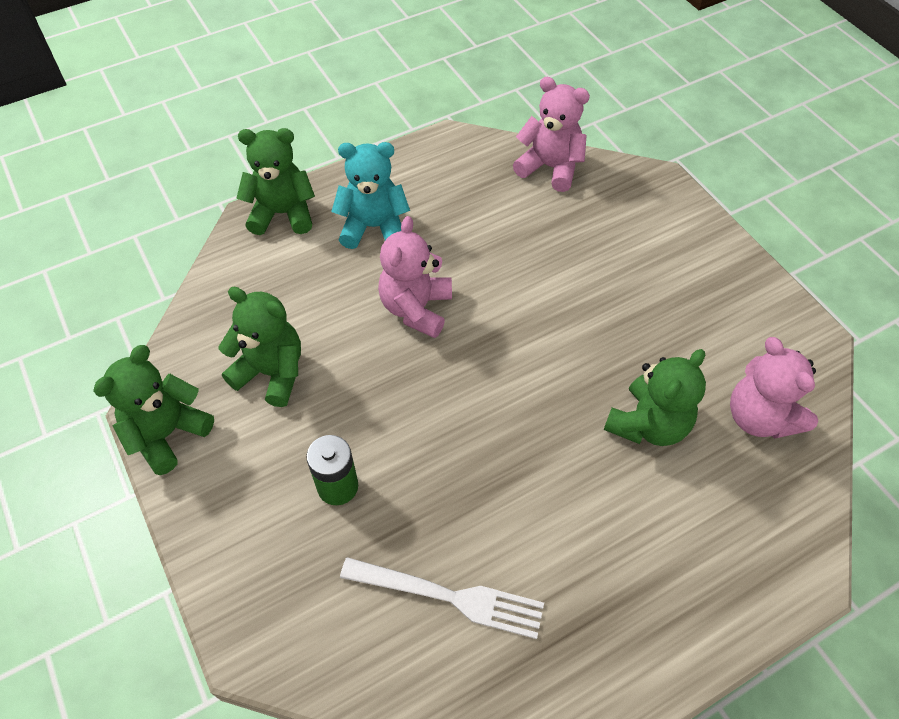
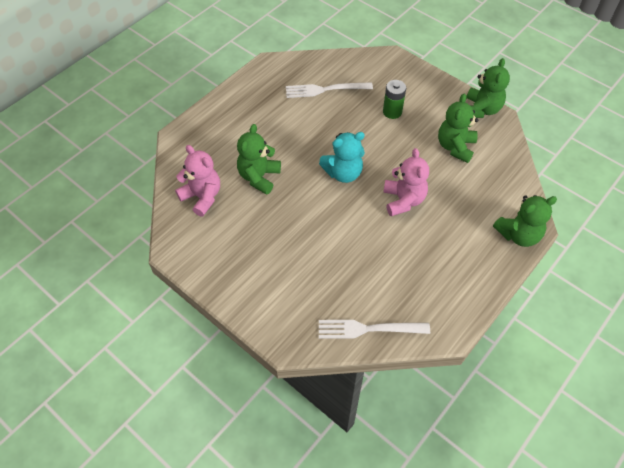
camera: 160 degrees right, 0 degrees up
(271, 372) = (455, 147): green teddy bear -> green teddy bear turned 105 degrees clockwise
(374, 227) = (458, 243): turquoise teddy bear -> turquoise teddy bear (343, 173)
(550, 167) = (368, 329): pink teddy bear -> white fork

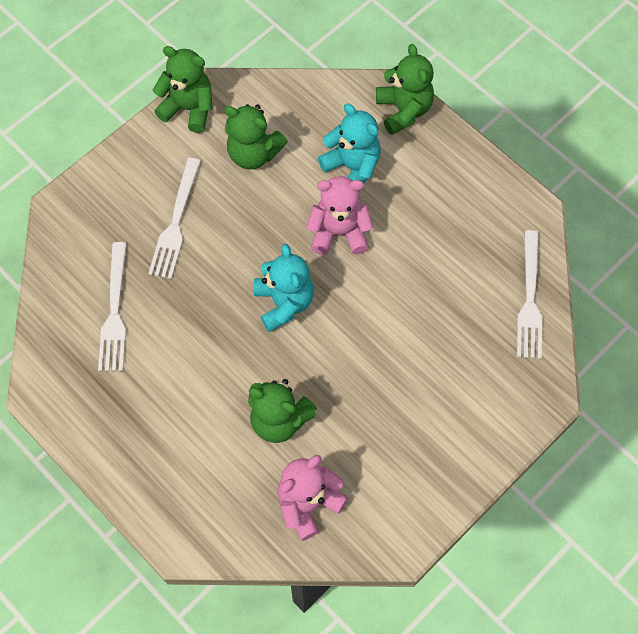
camera: 85 degrees left, 10 degrees up
(392, 112) = (176, 223): green battery -> white fork
(459, 205) = (352, 167): none -> turquoise teddy bear

